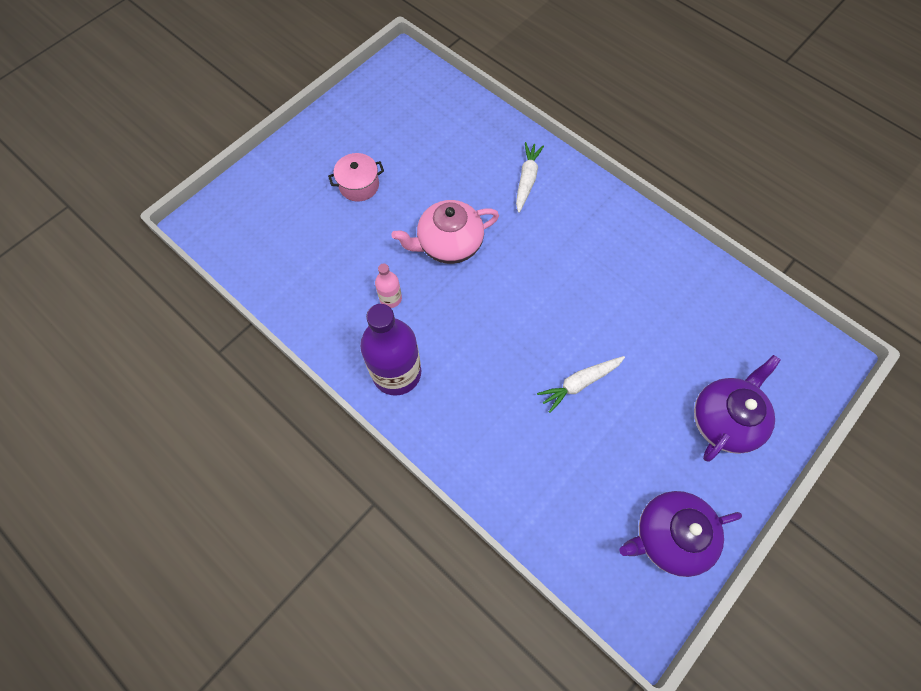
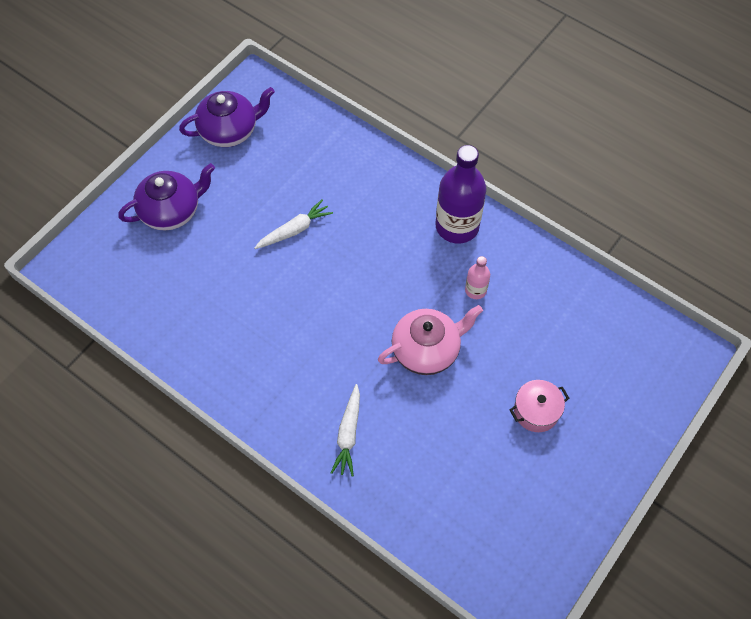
camera: 175 degrees right, 5 degrees down
(724, 420) = (171, 211): purple teapot -> purple teapot turned 150 degrees counterclockwise

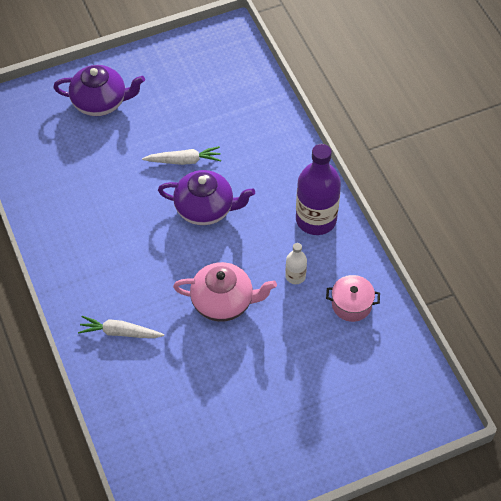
camera: 30 degrees right, 5 degrees down
(230, 131) = (186, 61): purple teapot -> purple teapot (205, 209)
(348, 434) = (120, 332): white carrot -> white carrot turned 60 degrees clockwise
(475, 290) = (295, 276): pink bottle -> white bottle
(536, 411) = (277, 392): pink pot -> pink pot (351, 304)

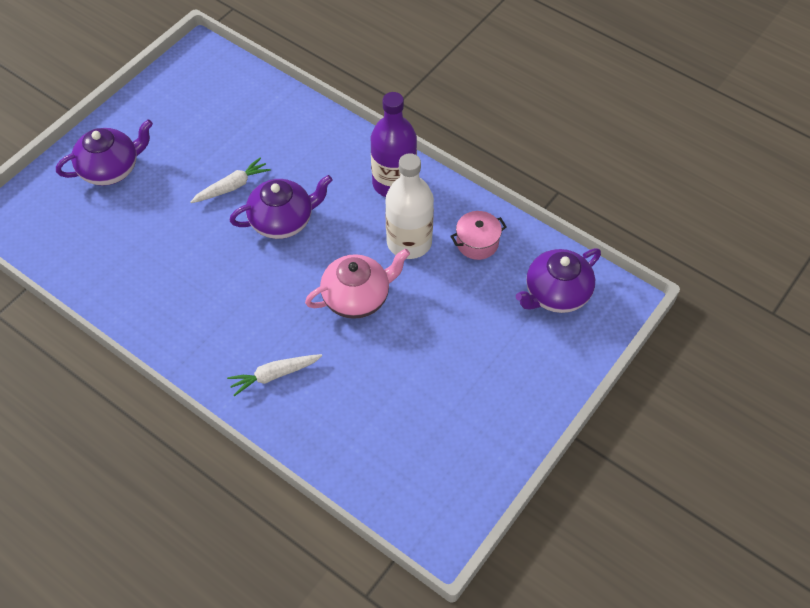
camera: 30 degrees left, 0 degrees up
(295, 276) = (409, 242): white bottle -> white bottle, size x2.09
(389, 381) = (556, 294): none -> purple teapot

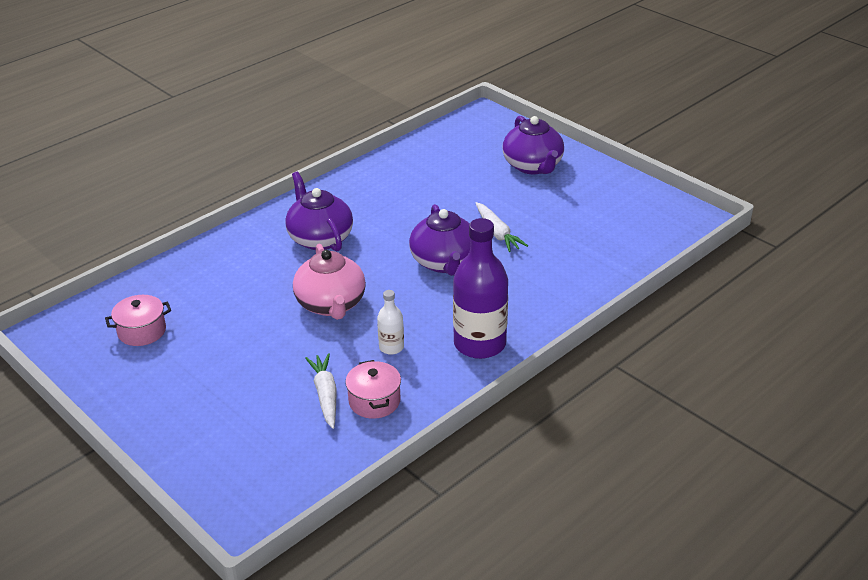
camera: 100 degrees right, 20 degrees down
(274, 375) = (263, 249): white carrot -> white carrot (325, 395)
(409, 242) = (391, 347): white bottle -> white bottle, size x0.48
(421, 447) = (142, 331): none -> pink pot
(556, 294) = (278, 459): purple teapot -> purple teapot (320, 238)

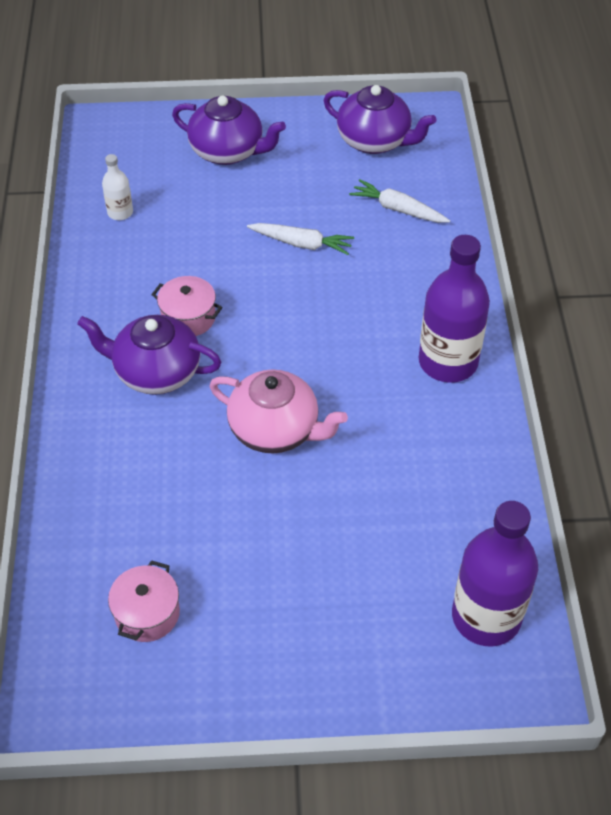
camera: 50 degrees left, 15 degrees up
(282, 471) = (486, 617): none -> purple bottle
(325, 395) = (409, 518): white carrot -> white carrot (398, 209)
(374, 401) = (453, 486): pink pot -> pink pot (188, 317)
(391, 347) = (389, 426): white bottle -> white bottle (120, 212)
(444, 262) = (304, 308): purple teapot -> purple teapot (375, 141)

